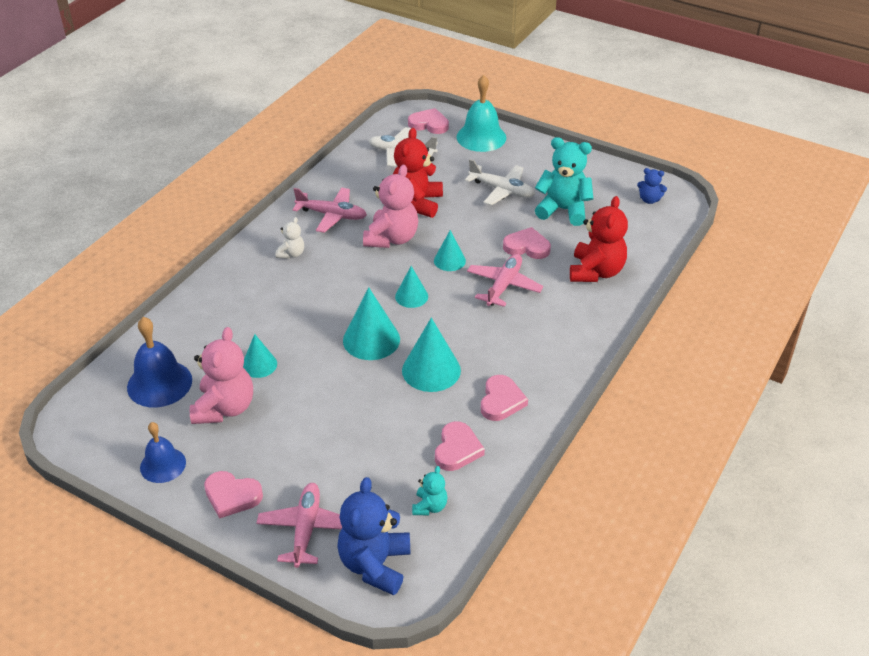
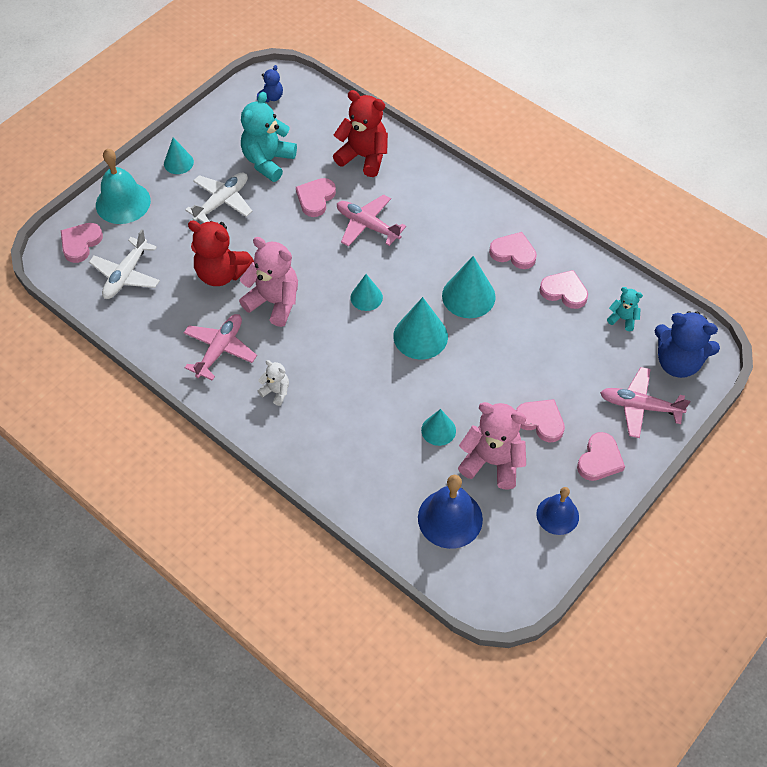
camera: 80 degrees left, 15 degrees up
(277, 442) = (540, 421): none -> pink heart
(449, 260) = (321, 260): turquoise cone -> turquoise cone (178, 162)

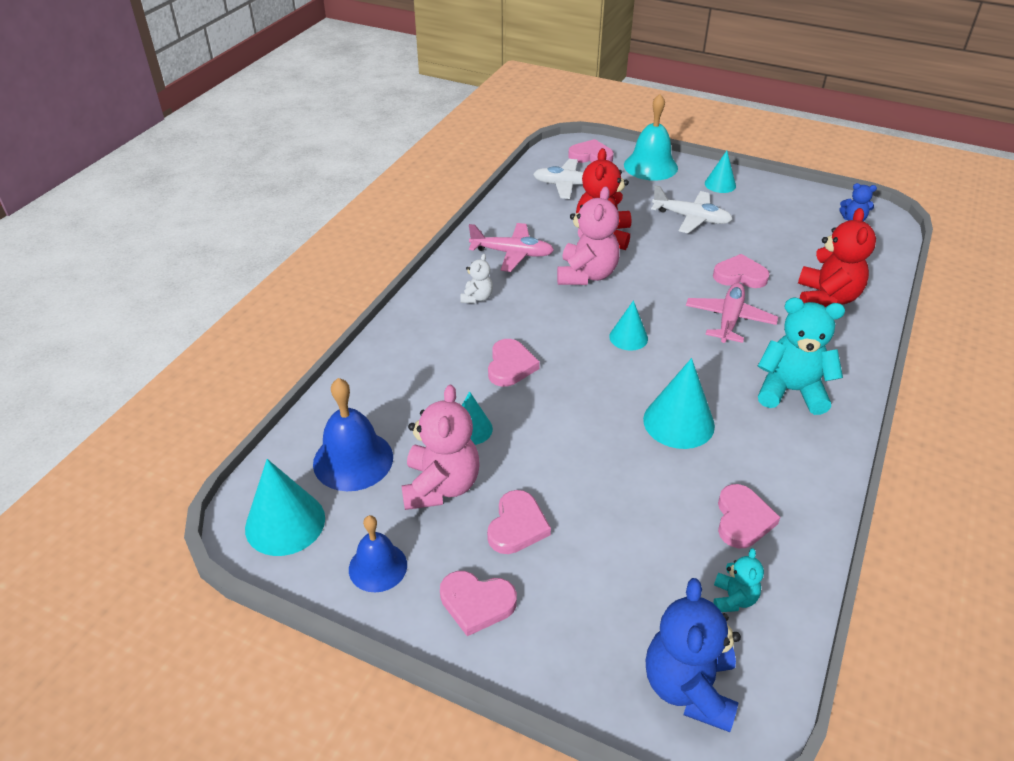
camera: 75 degrees right, 15 degrees down
(268, 161) = (765, 235): turquoise teddy bear -> turquoise teddy bear (791, 391)
(420, 336) = (597, 390): turquoise cone -> turquoise cone (285, 523)
(513, 253) = (774, 454): pink heart -> pink heart (510, 366)
(639, 406) = (584, 642): pink plane -> none

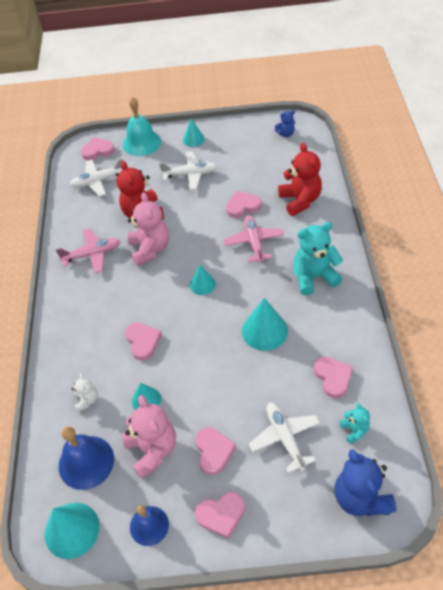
camera: 25 degrees left, 10 degrees up
(477, 298) = (90, 300): white teddy bear -> white teddy bear (87, 400)
(624, 557) = (284, 437): none -> white plane

